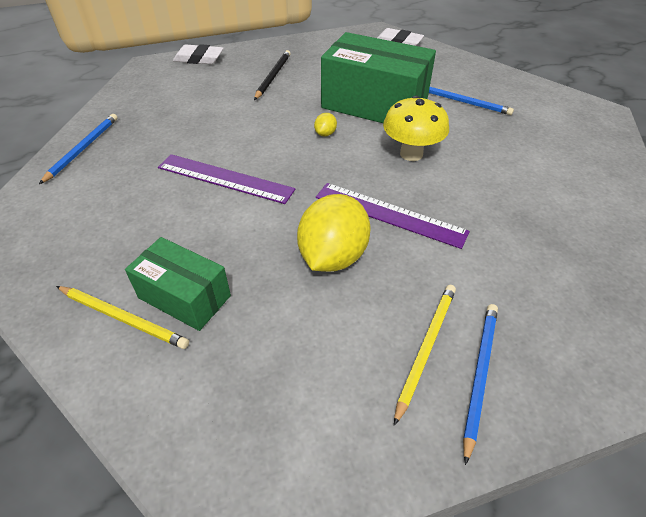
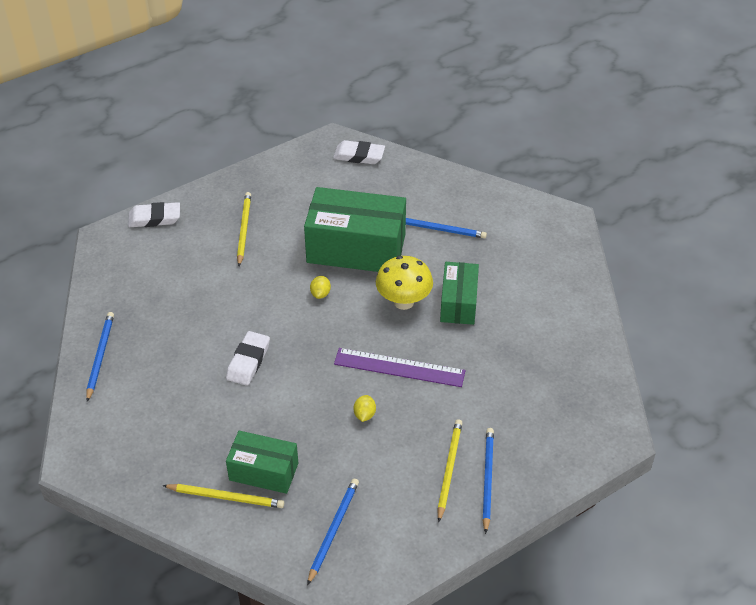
camera: 15 degrees left, 0 degrees up
(225, 178) = (248, 361): purple ruler -> white eraser
(239, 398) = (333, 530): none -> blue pencil
(273, 76) = (244, 229): black pencil -> yellow pencil
(333, 256) = (364, 414): yellow lemon -> yellow lemon, size x0.41
(472, 165) = (458, 303): none -> green box

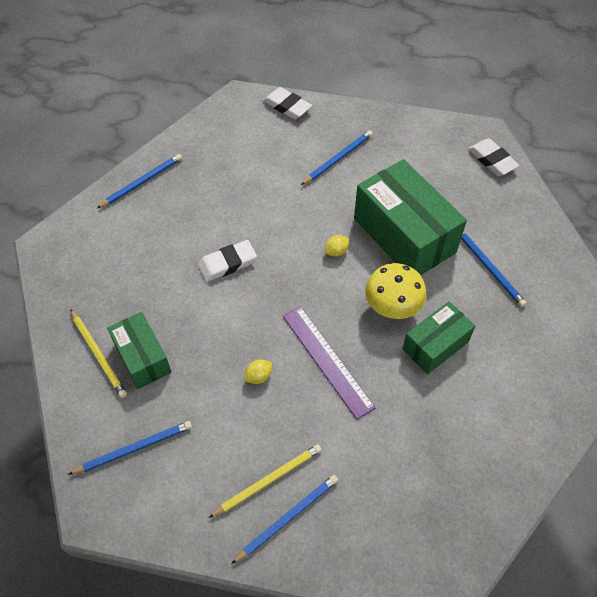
camera: 45 degrees right, 10 degrees up
(244, 229) = (338, 158): yellow pencil -> blue pencil

